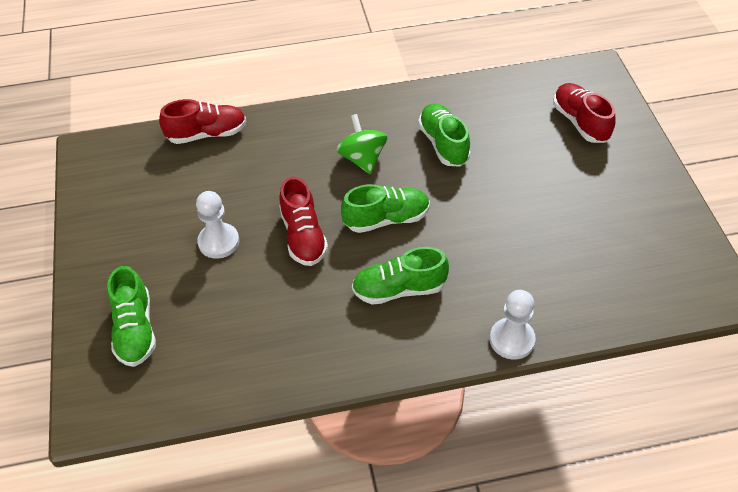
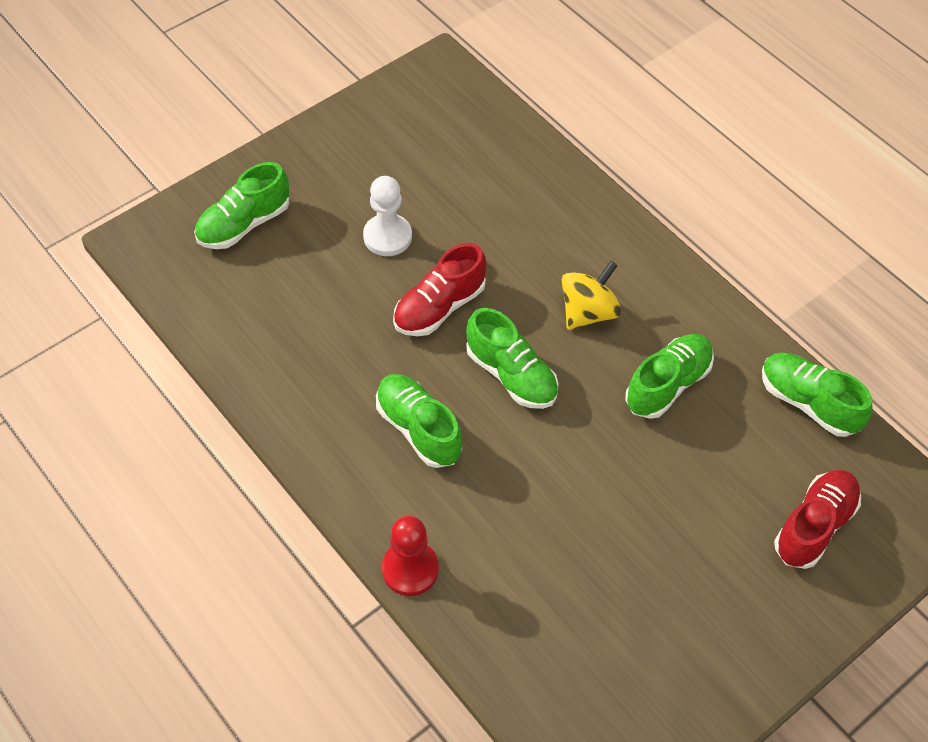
camera: 60 degrees right, 5 degrees up
(207, 134) = (529, 151): red shoe -> none
(362, 159) = (588, 312): green spinning top -> yellow spinning top
(494, 88) = (808, 403): none -> green shoe
(512, 340) = (410, 569): white pawn -> red pawn

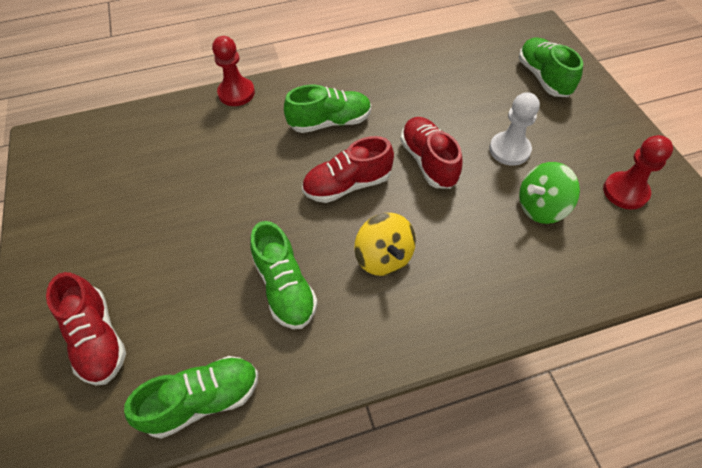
camera: 115 degrees right, 0 degrees up
(406, 135) = (625, 192): none -> red pawn
(459, 198) = (541, 207): none -> green spinning top
(511, 375) = (347, 185): green shoe -> red shoe

